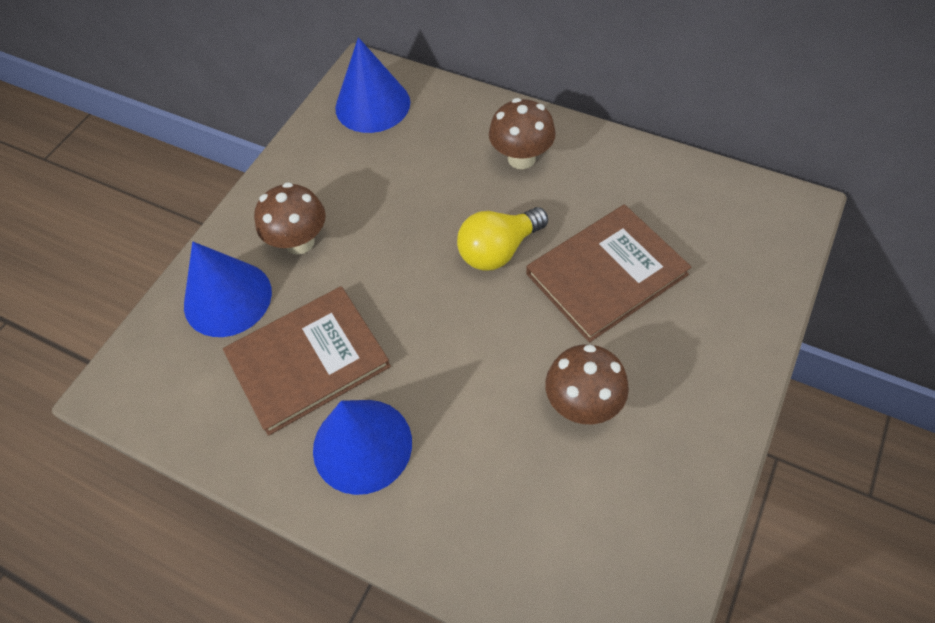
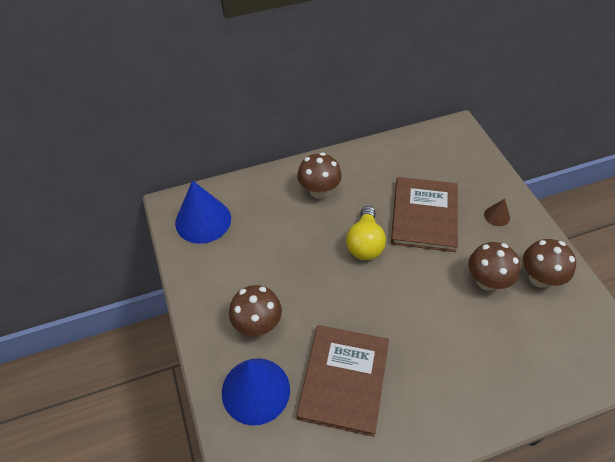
camera: 50 degrees left, 5 degrees down
(362, 445) = (424, 393): blue cone -> none
(655, 459) = (539, 278): none -> brown mushroom
(700, 346) = (497, 216): none -> brown cone

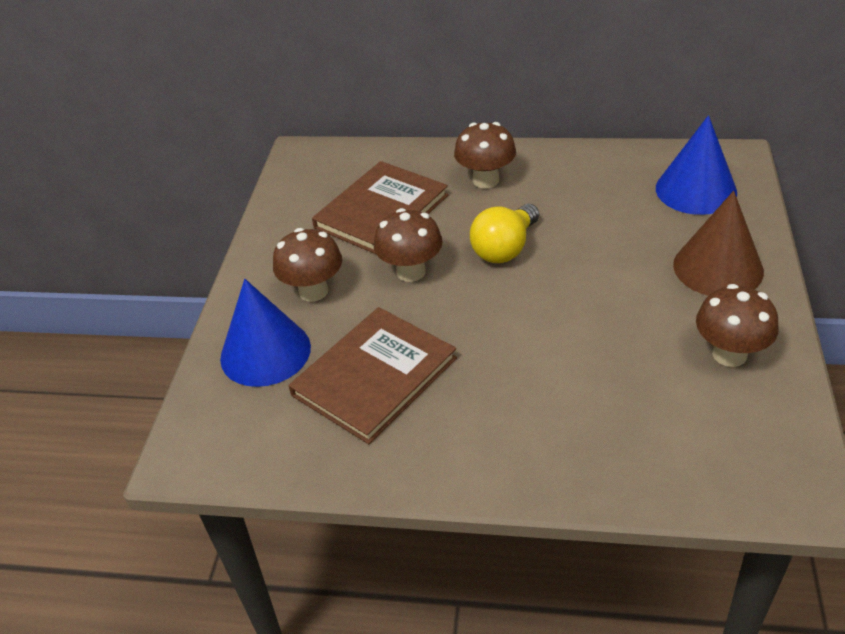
camera: 30 degrees right, 10 degrees down
(203, 220) = (325, 175): blue cone -> blue cone (696, 190)
(424, 216) = (609, 240): brown book -> brown book (381, 211)
(486, 281) = (645, 335): brown mushroom -> brown mushroom (411, 272)
(497, 216) = (718, 267): brown cone -> brown cone, size x2.20

